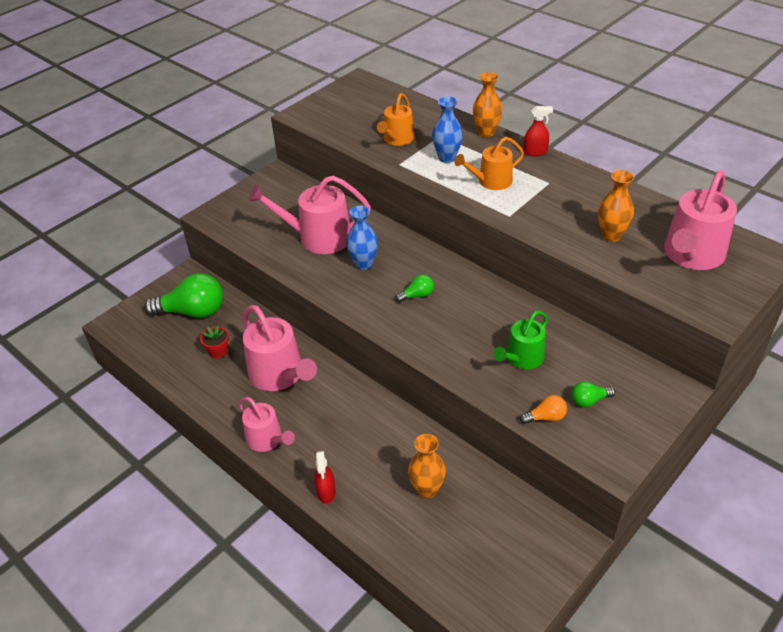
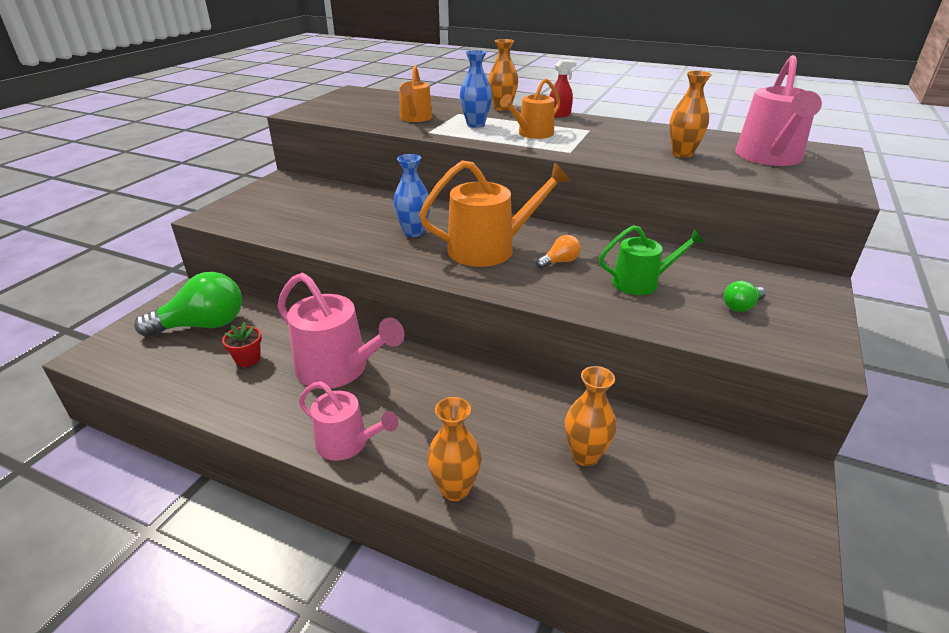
camera: 20 degrees left, 10 degrees down
(318, 237) = (350, 218): pink watering can -> none
(326, 492) = (455, 489): red spray bottle -> orange vase
(417, 295) = (489, 249): green light bulb -> orange watering can
(522, 358) = (641, 282): green watering can -> green watering can turned 120 degrees counterclockwise
(545, 417) = (709, 329): orange light bulb -> orange light bulb (559, 262)

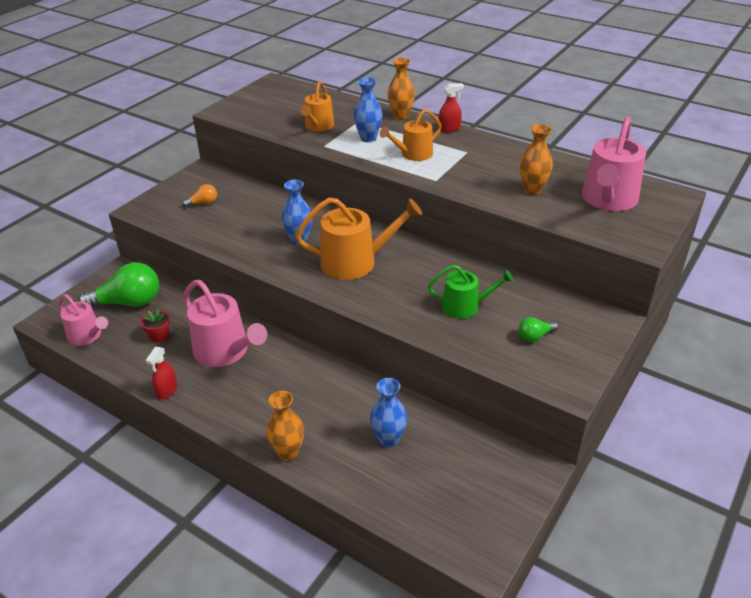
camera: 10 degrees right, 5 degrees up
(266, 425) = (167, 390): none -> red spray bottle
(347, 443) = (221, 411): pink watering can -> pink watering can (87, 336)
(559, 262) = (408, 280): orange light bulb -> orange light bulb (203, 203)
(585, 455) = (388, 439): orange vase -> blue vase

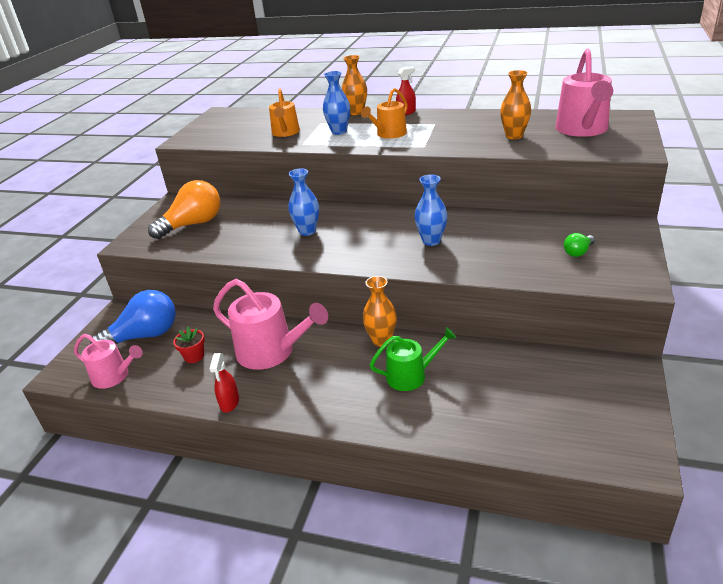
camera: 15 degrees left, 5 degrees down
(128, 303) = (144, 336): green light bulb -> blue light bulb
(203, 203) = (193, 224): orange light bulb -> orange light bulb, size x2.16
(288, 452) = (390, 423): orange vase -> orange vase (381, 340)
(355, 262) = (373, 236): orange watering can -> none
(388, 439) = (481, 383): blue vase -> blue vase (431, 241)
(465, 306) = (499, 245): green watering can -> green watering can (411, 375)

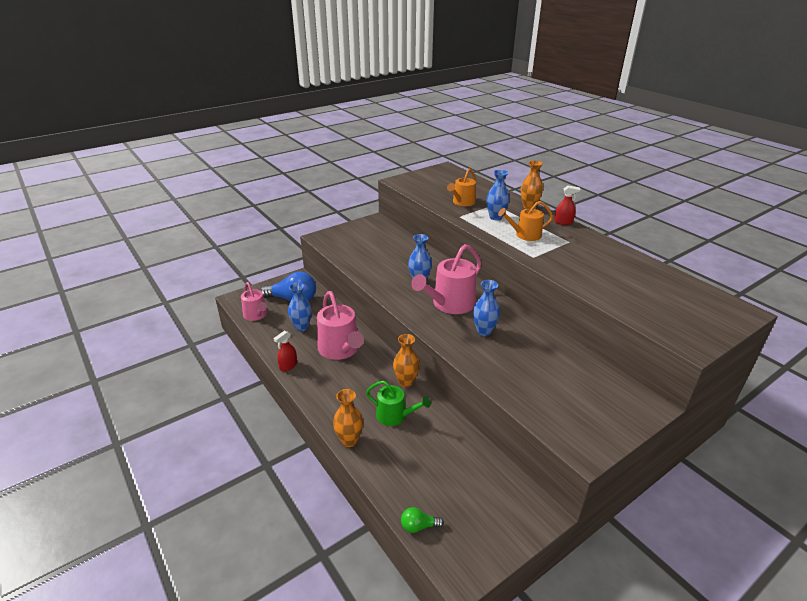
camera: 35 degrees right, 0 degrees up
(193, 224) = (365, 242): orange light bulb -> none
(194, 356) = (302, 327): red flower pot -> blue vase
(514, 136) = (612, 280): orange vase -> orange vase (349, 440)
(578, 252) = (574, 400): green light bulb -> green light bulb (418, 526)
(582, 129) = (677, 302): pink watering can -> pink watering can (450, 304)

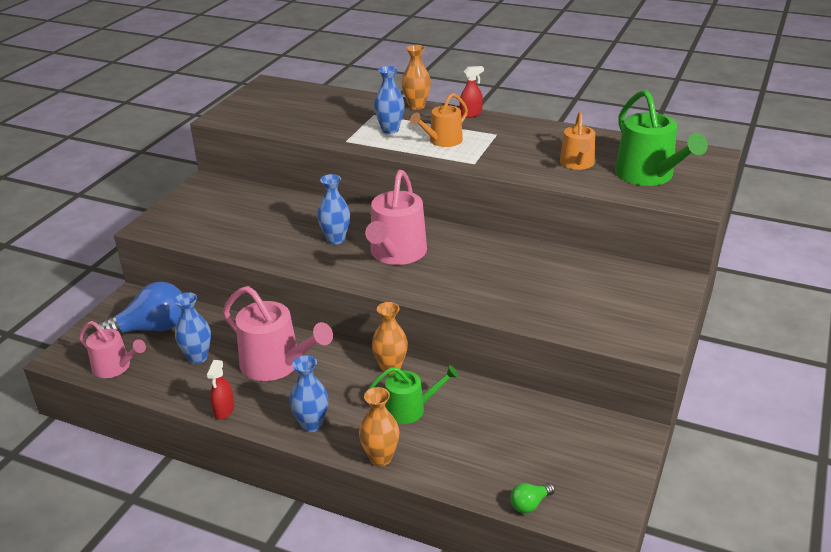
camera: 30 degrees left, 0 degrees up
(462, 202) = (332, 123): orange watering can -> orange watering can (577, 163)
(484, 331) = (461, 269): blue vase -> blue vase (312, 424)
(668, 309) = (648, 175): none -> green watering can

